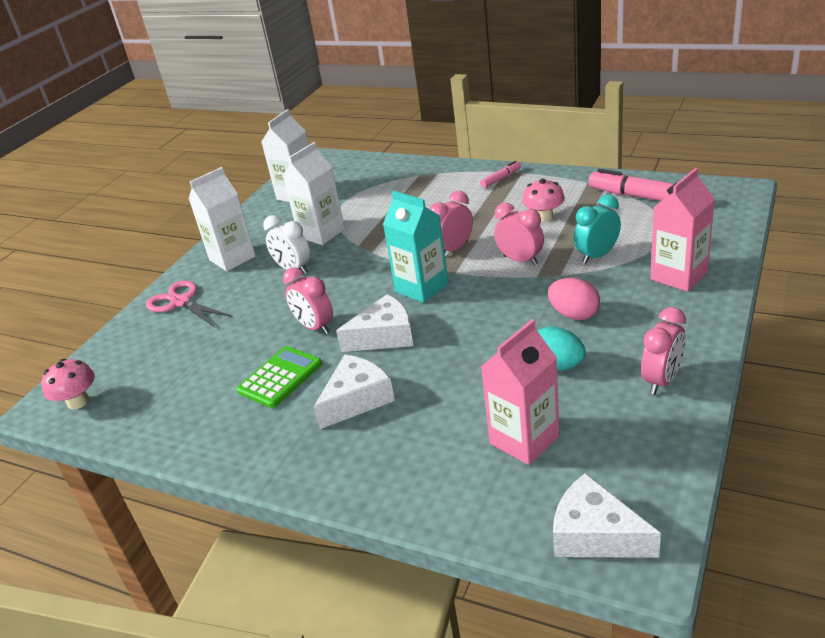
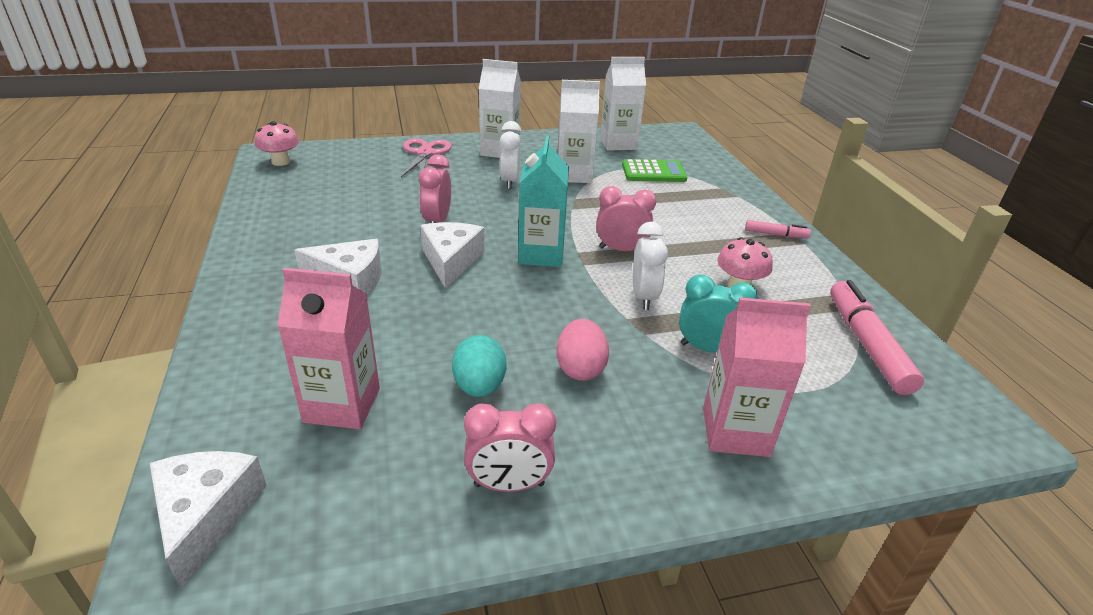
camera: 45 degrees right, 0 degrees up
(280, 378) = (357, 231): green calculator -> green calculator (653, 172)
(384, 336) = (451, 261): white cheese -> white cheese turned 120 degrees counterclockwise
(520, 260) = (644, 297): pink clock -> white clock

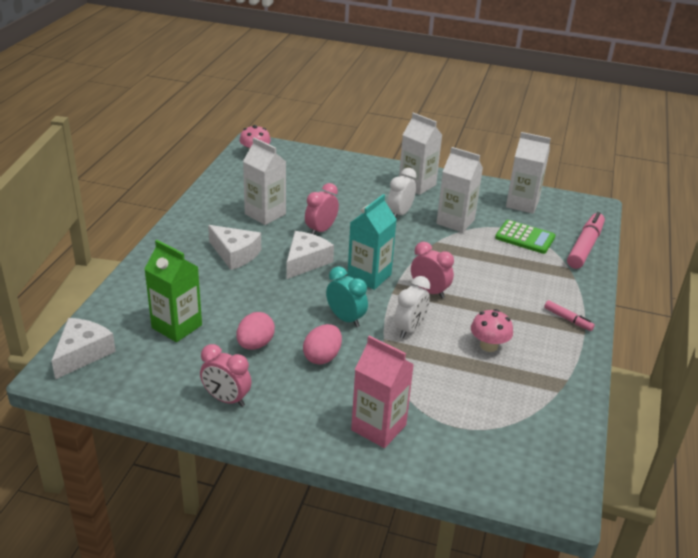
camera: 30 degrees right, 0 degrees up
(342, 405) = (177, 326): pink carton -> green carton
(350, 222) = (265, 214): none -> white carton
(425, 153) = (358, 172): pink scissors -> none
(479, 386) = (255, 344): turquoise egg -> pink egg
(707, 349) = (416, 376): turquoise clock -> turquoise clock (345, 319)
(866, 344) = (536, 417): pink marker -> pink marker (585, 247)

